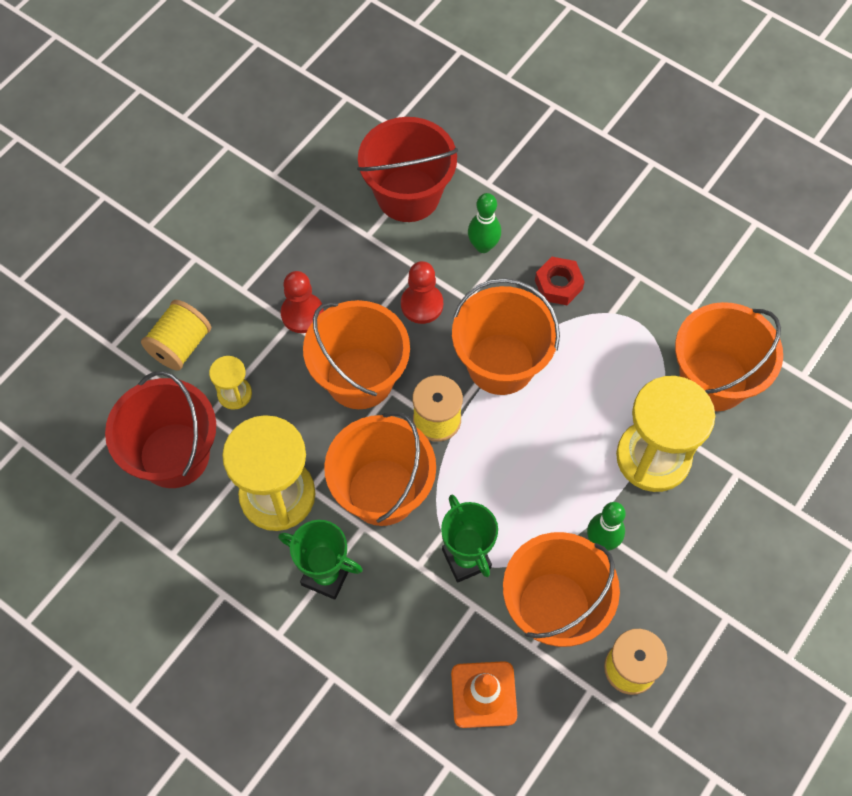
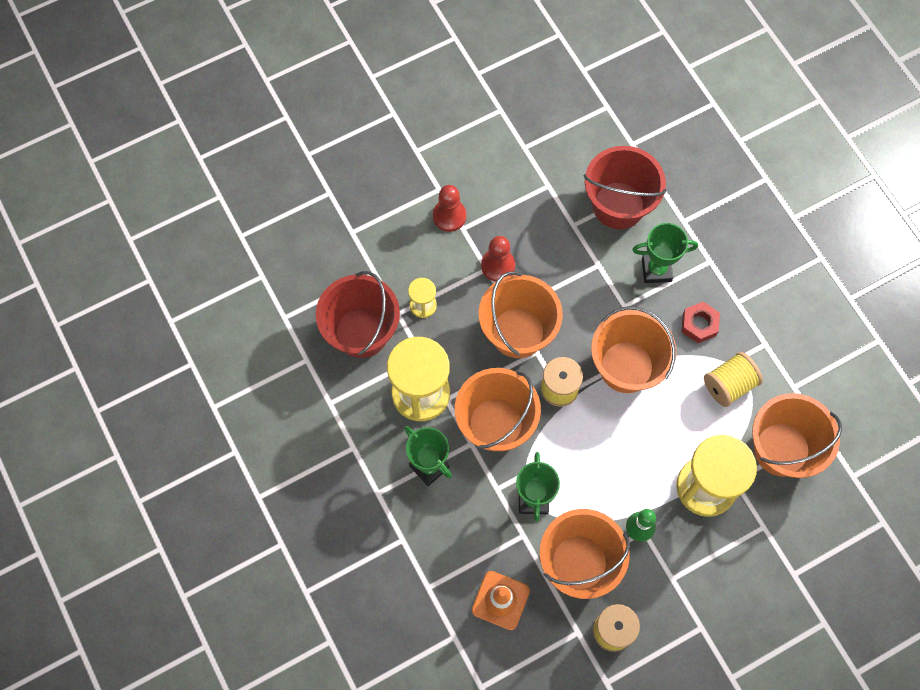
camera: 25 degrees right, 5 degrees up
(180, 345) = (400, 252): yellow spool -> yellow spool (729, 385)
(422, 304) = (589, 296): red pawn -> red pawn (449, 216)
(483, 246) = (656, 270): green bowling pin -> green trophy

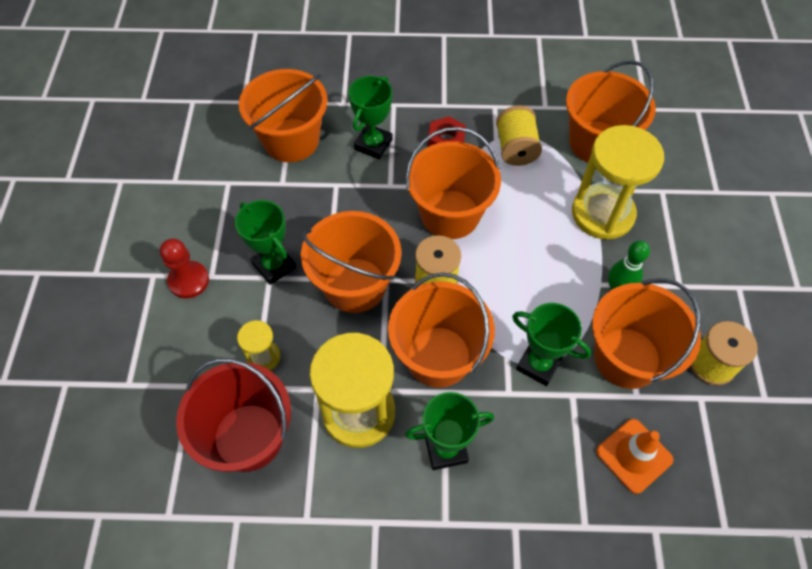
camera: 60 degrees left, 10 degrees down
(498, 266) = (274, 266): red pawn -> green trophy
(618, 205) = (291, 140): red bucket -> orange bucket

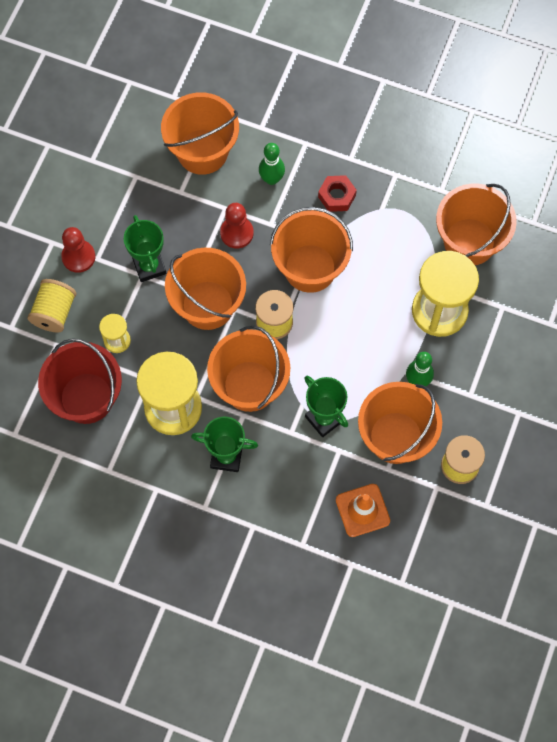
camera: 20 degrees right, 10 degrees up
(358, 204) = (237, 233): none -> red pawn
(373, 144) = (271, 179): green trophy -> green bowling pin
(516, 148) = (394, 224): yellow spool -> yellow spool (54, 312)

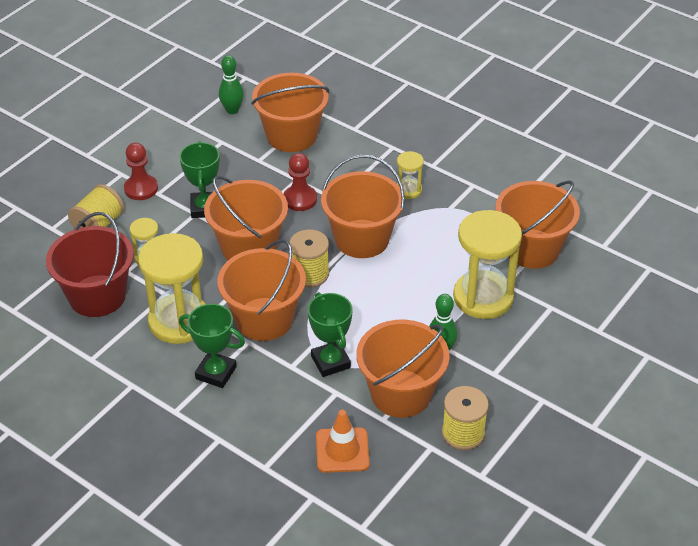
camera: 15 degrees right, 25 degrees down
(271, 179) = (350, 166): green bowling pin -> green bowling pin (232, 110)
(336, 196) = (409, 190): red nut -> yellow hourglass

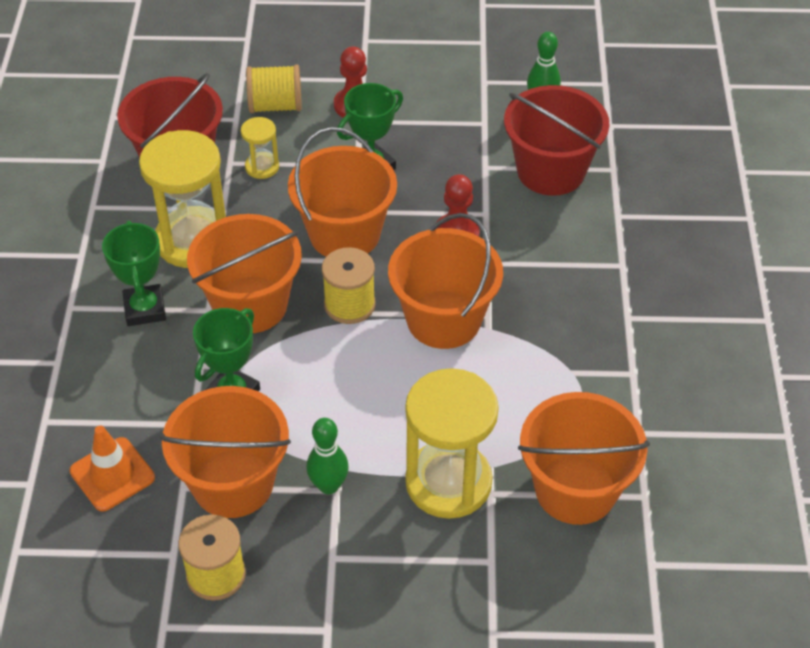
camera: 55 degrees right, 5 degrees up
(291, 135) = (551, 171): orange bucket -> red bucket
(409, 190) = (563, 318): yellow hourglass -> none

